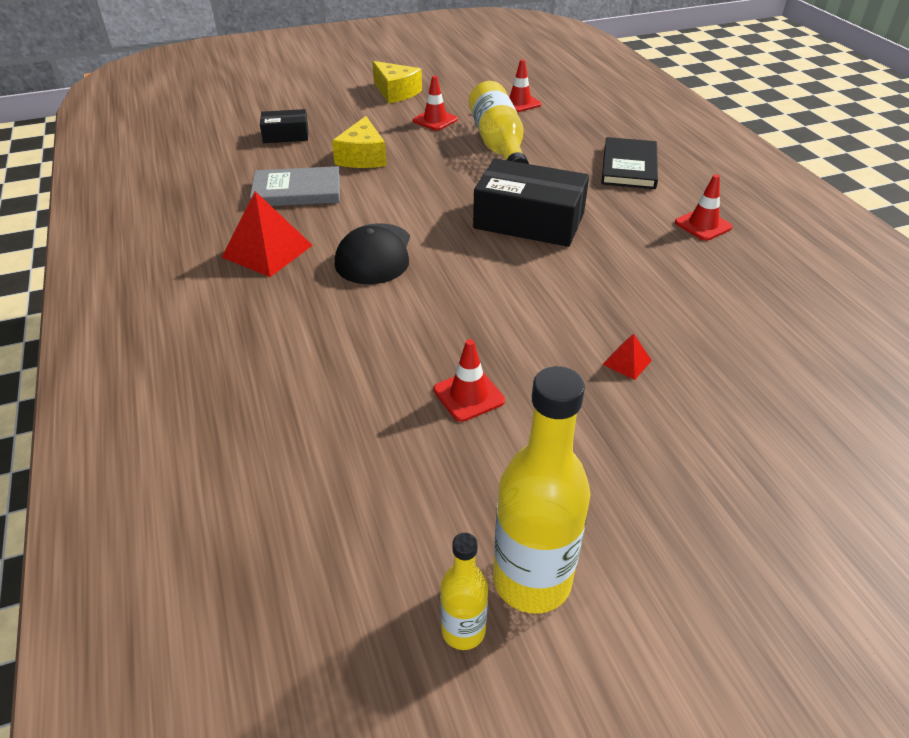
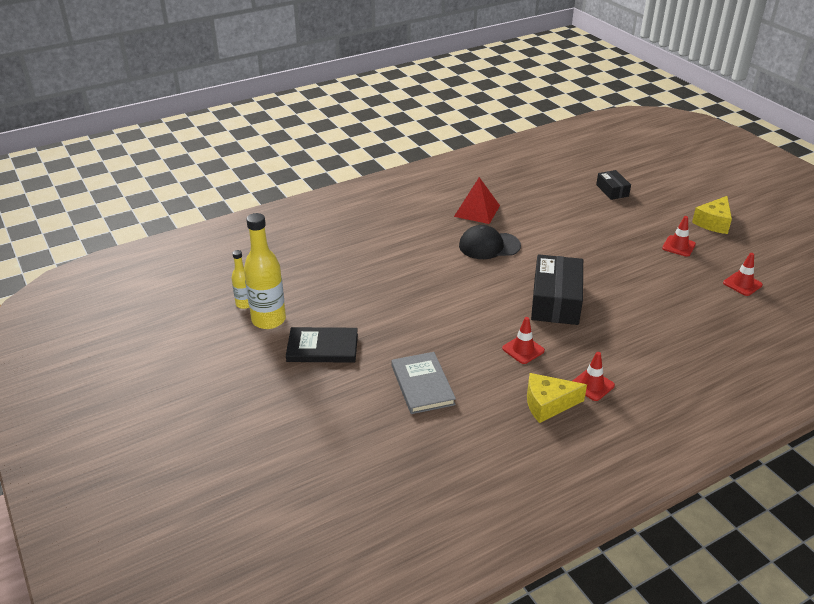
camera: 80 degrees right, 5 degrees down
(297, 191) = (544, 208): grey book -> grey book (422, 385)
(362, 157) = (601, 224): yellow cheese -> yellow cheese (548, 404)
(468, 395) = (377, 292): red traffic cone -> red traffic cone (523, 349)
(498, 145) = (658, 279): yellow bottle -> none
(627, 362) = (419, 346): red pyramid -> none
(629, 167) = (664, 347): black book -> black book (322, 348)

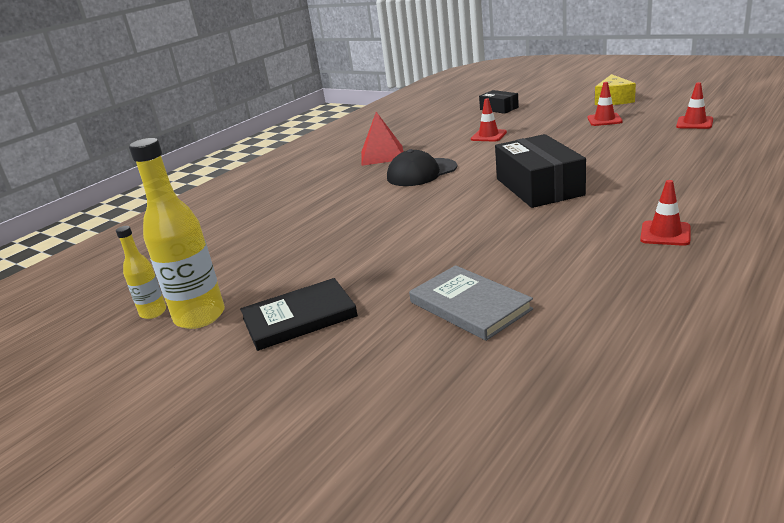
camera: 20 degrees left, 10 degrees down
(523, 349) = (552, 233): red traffic cone -> red traffic cone (488, 136)
(548, 404) = (641, 267): yellow cheese -> none

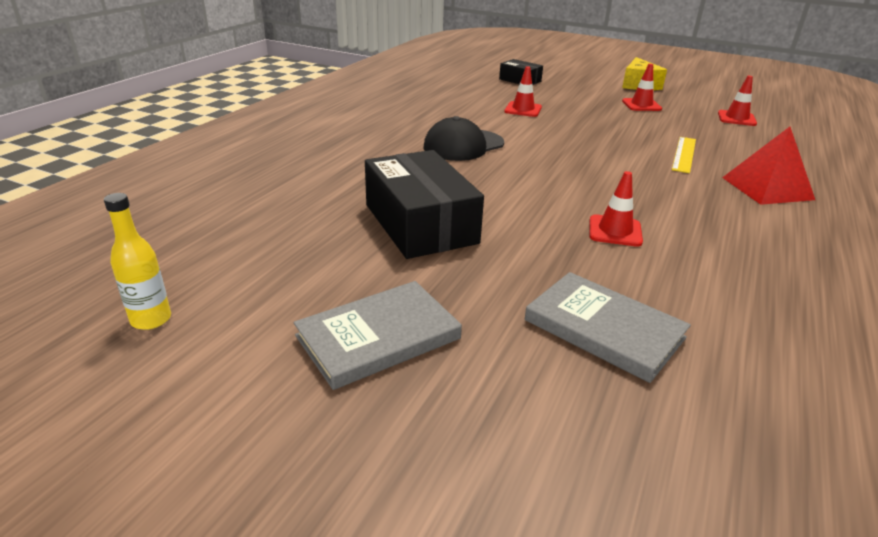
camera: 15 degrees left, 5 degrees up
(200, 316) = (227, 329): yellow bottle -> none
(299, 317) = (378, 337): black book -> grey book
(382, 155) = (406, 120): red pyramid -> red pyramid (767, 188)
(539, 187) = (610, 175): black box -> black box (420, 223)
(619, 162) = (684, 154): none -> yellow ruler
(665, 234) = (782, 244): red traffic cone -> red traffic cone (615, 231)

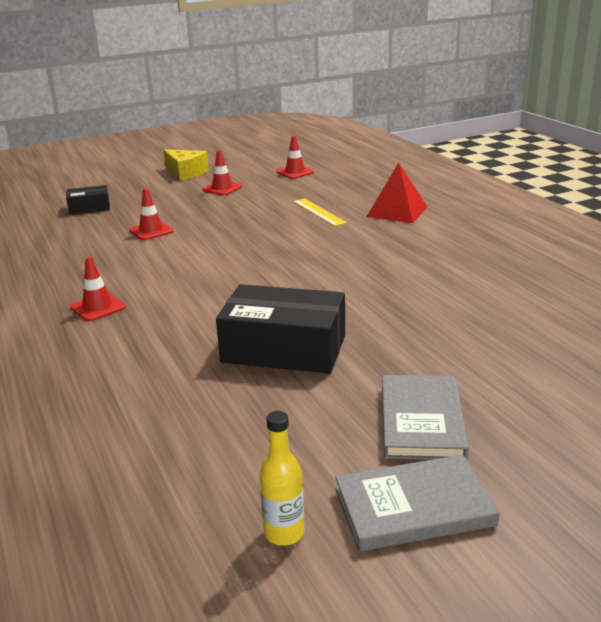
camera: 50 degrees left, 5 degrees down
(463, 145) = (177, 281): black cap -> none
(604, 329) = (491, 333): grey book -> grey book (414, 507)
(615, 231) = (387, 281): red traffic cone -> red traffic cone (97, 307)

